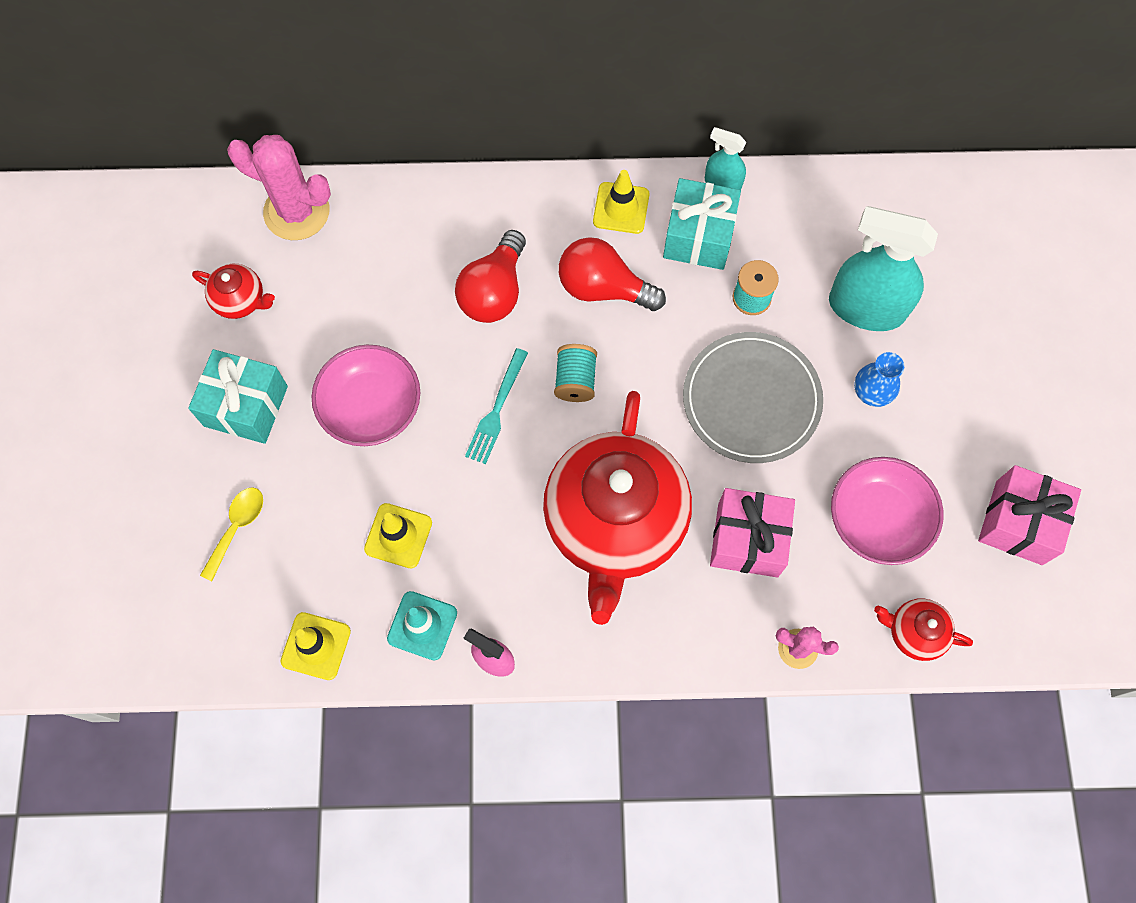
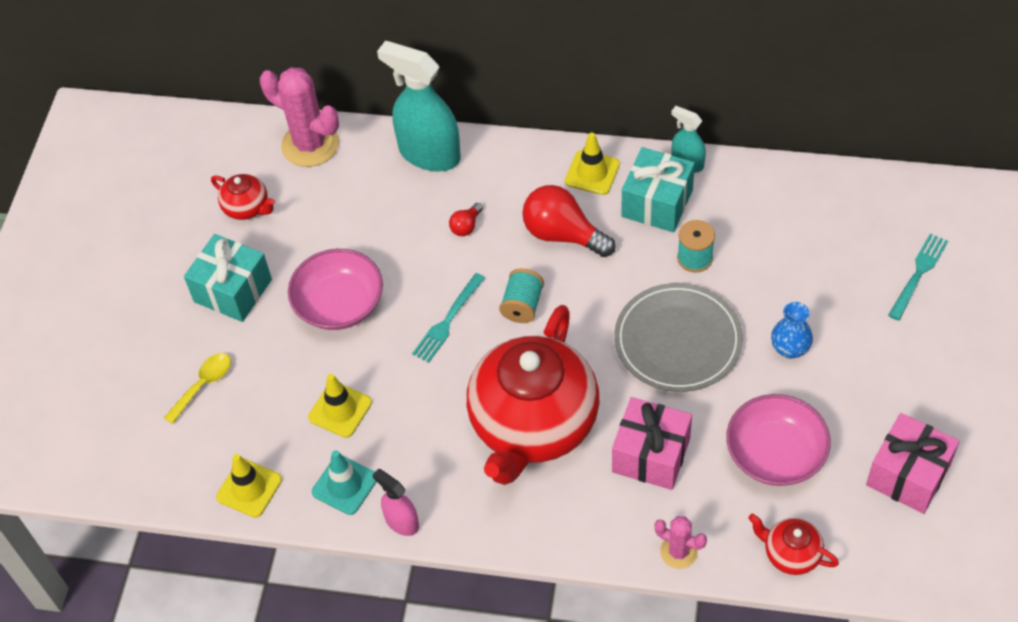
camera: 15 degrees right, 15 degrees down
(494, 291) = (466, 226): red light bulb -> red light bulb, size x0.47
(865, 308) = (798, 278): turquoise spray bottle -> turquoise spray bottle (429, 154)
(990, 285) = (918, 273): none -> turquoise fork

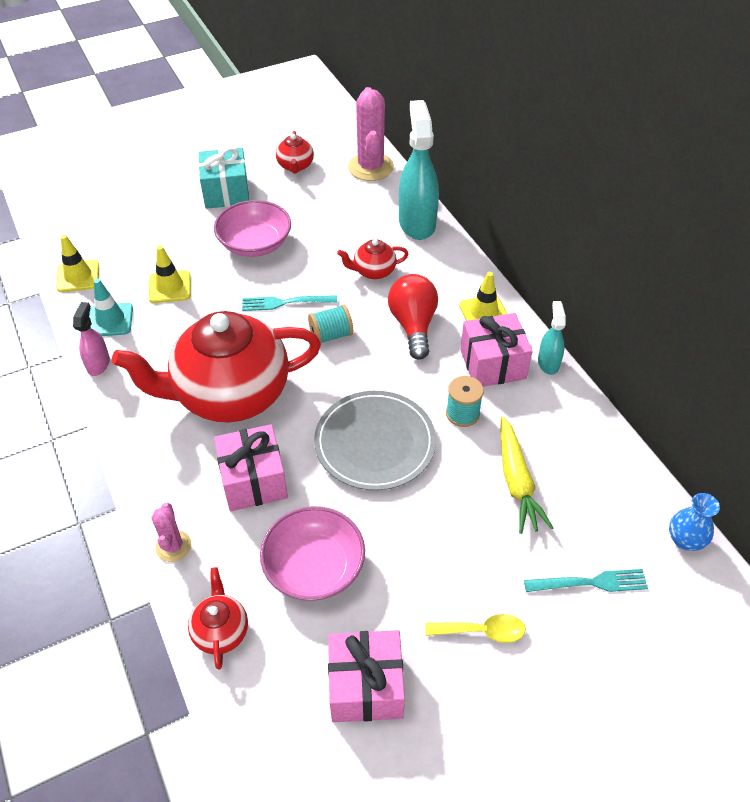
camera: 50 degrees right, 5 degrees down
(203, 385) = (144, 216): yellow spoon -> yellow spoon (482, 631)
(466, 226) = (373, 271): red light bulb -> red teapot
(657, 203) = (492, 364): turquoise gift -> pink gift
(789, 349) = (428, 523): blue vase -> blue vase (685, 540)
(793, 263) = (517, 481): none -> yellow carrot

